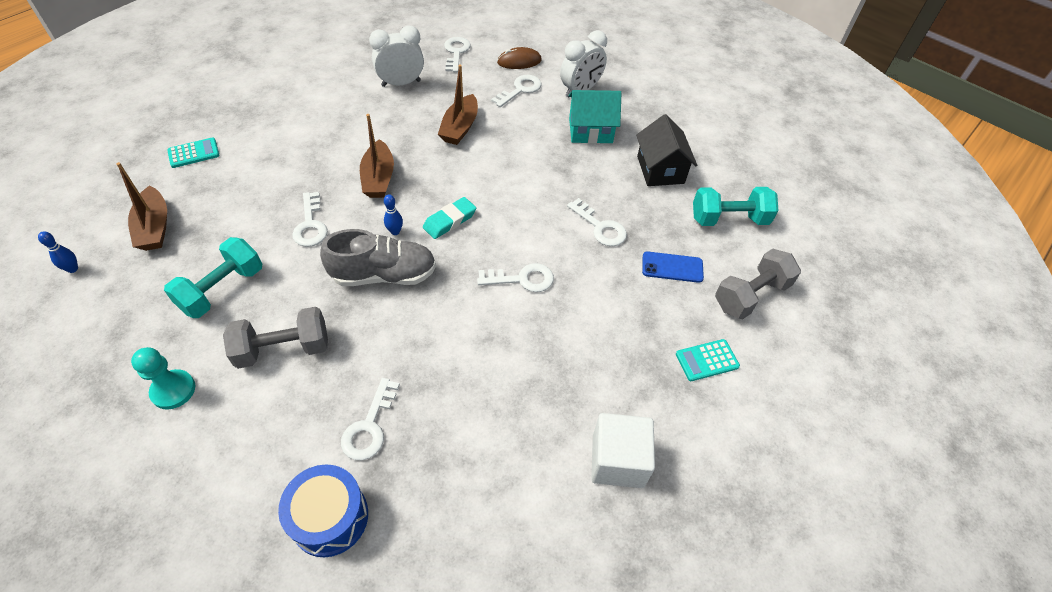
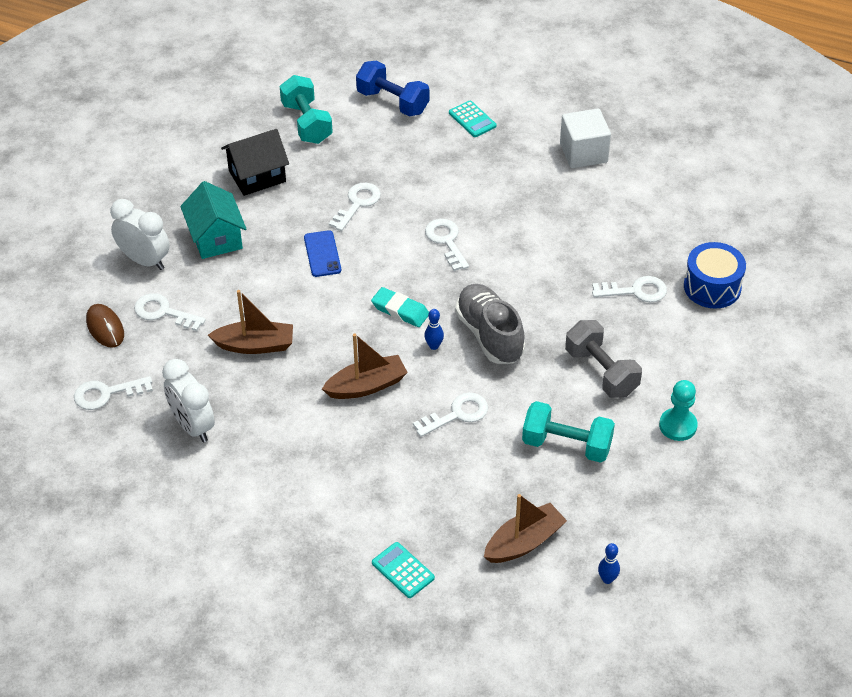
camera: 105 degrees left, 5 degrees down
(672, 267) = (384, 151): blue phone -> blue phone (322, 254)
(751, 295) = (392, 102): grey dumbbell -> blue dumbbell

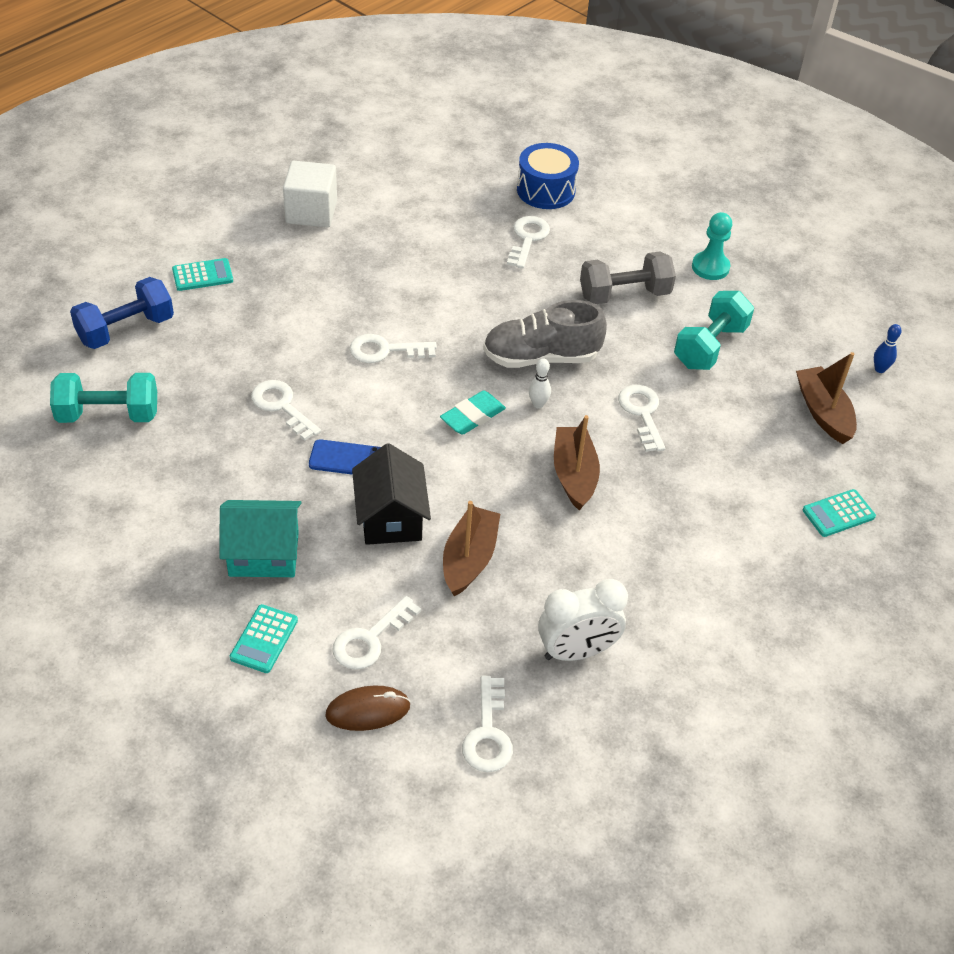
camera: 75 degrees left, 0 degrees up
(145, 260) = (264, 639): white clock -> turquoise calculator
(257, 176) = (175, 486): black house -> black house (390, 518)
(434, 346) = (538, 404): blue bowling pin -> white bowling pin

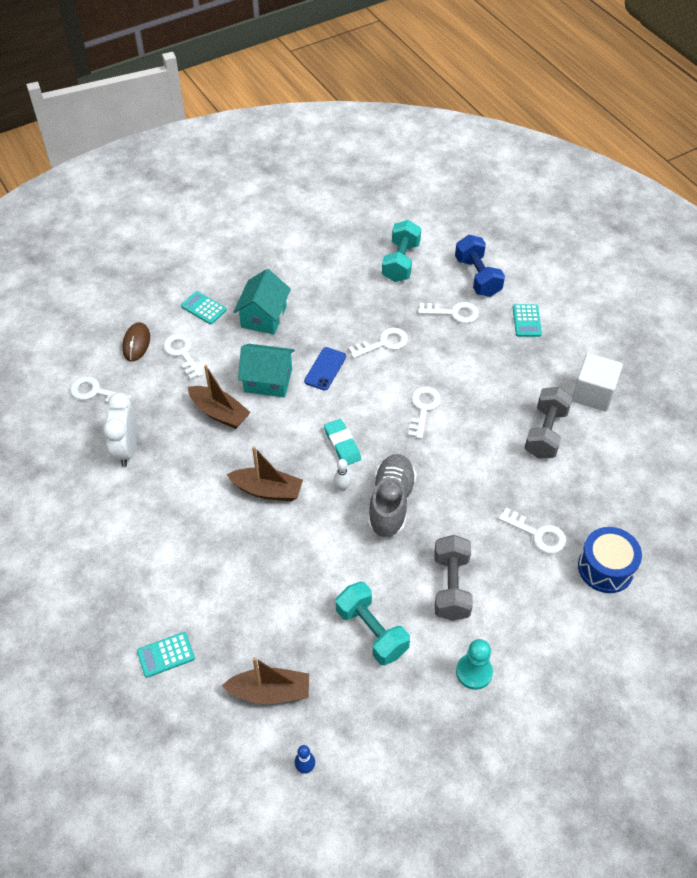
camera: 110 degrees right, 5 degrees up
(385, 244) = (545, 433): none -> grey dumbbell
(390, 518) = (268, 380): black house -> turquoise house
(642, 413) = (312, 553): white key -> white key (453, 313)
(838, 513) = (165, 655): turquoise calculator -> turquoise calculator turned 105 degrees counterclockwise

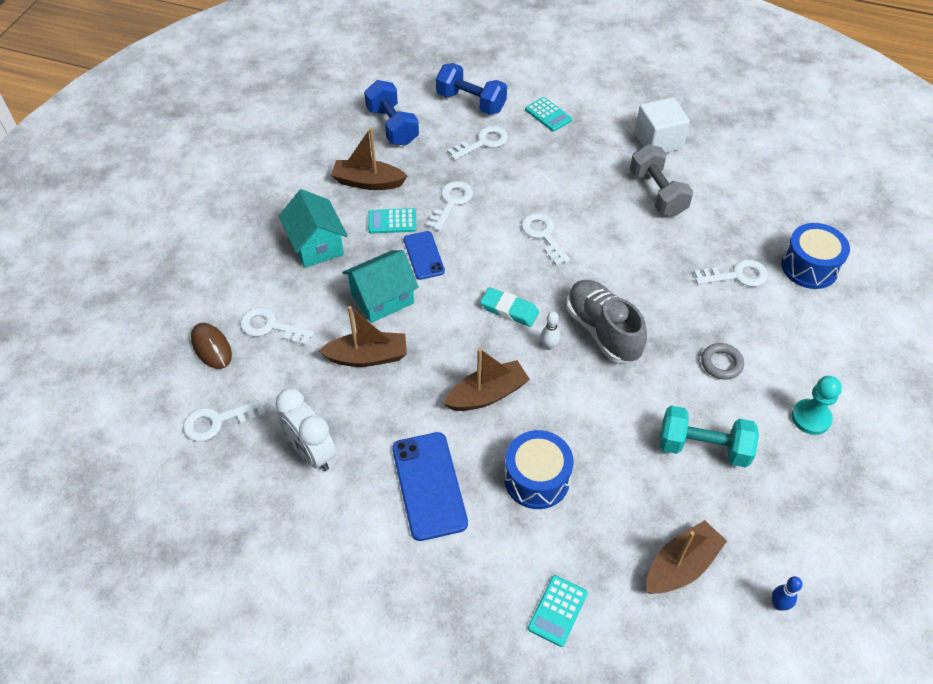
camera: 40 degrees left, 0 degrees up
(172, 521) = (429, 485): none -> blue phone
(203, 308) = (247, 272): turquoise calculator -> turquoise calculator (392, 221)
(240, 567) = (536, 479): none -> blue drum
(342, 293) = (368, 182): none -> brown boat
(401, 262) = (392, 126): turquoise dumbbell -> blue dumbbell
(451, 586) = (721, 363): grey dumbbell -> grey ring

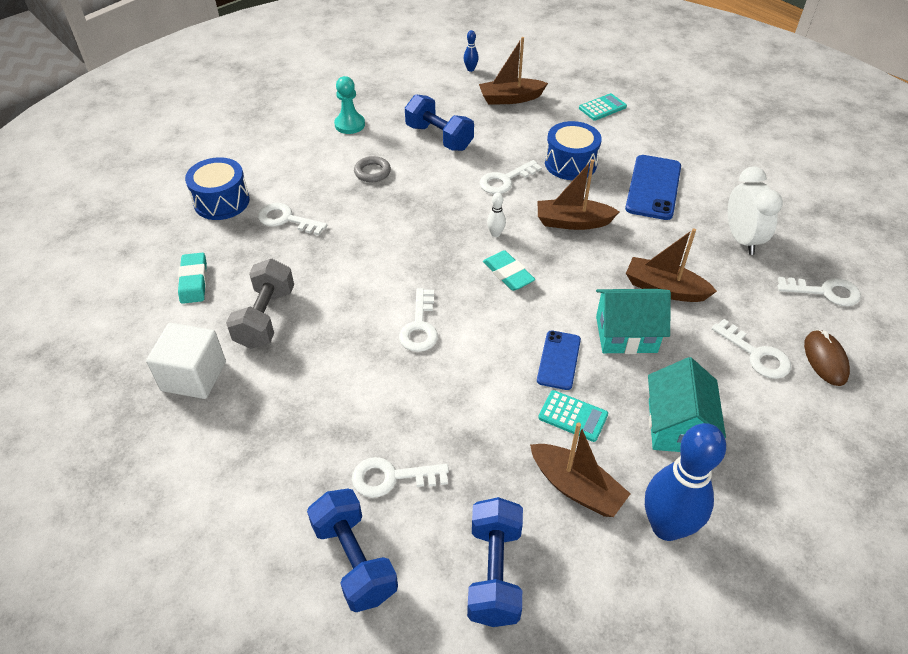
camera: 150 degrees left, 5 degrees down
(303, 184) = (666, 526): none -> blue bowling pin
(451, 202) = (489, 409): white key -> white key (505, 180)
(548, 115) = (275, 480): turquoise calculator -> none
(602, 331) = (441, 226): grey shoe -> none
(703, 447) = (439, 137): turquoise dumbbell -> blue dumbbell
(739, 195) = (194, 281): none -> turquoise eraser

